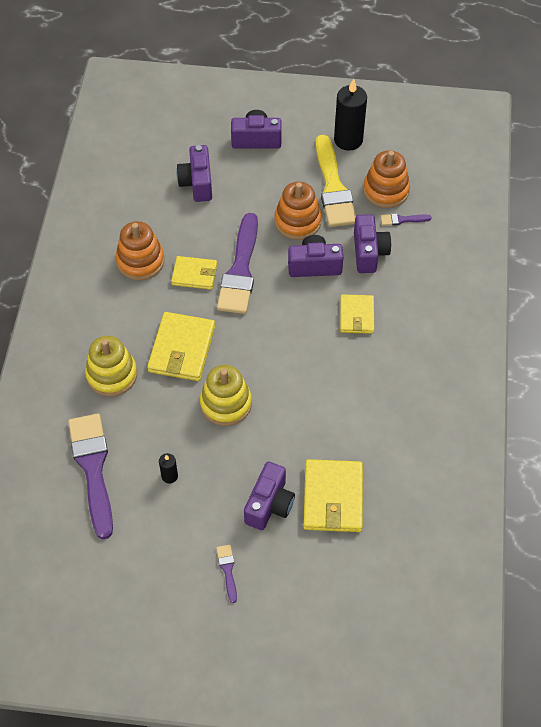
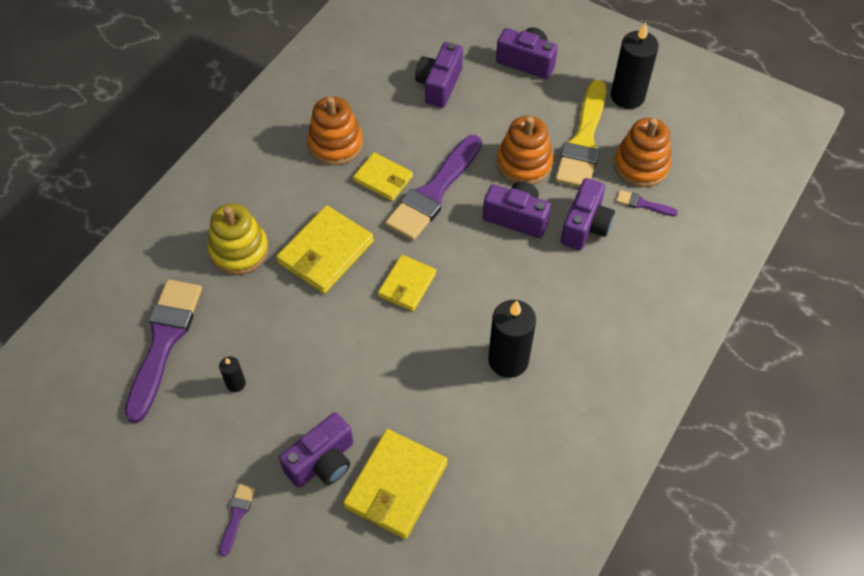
camera: 25 degrees right, 0 degrees up
(226, 403) = (338, 329): yellow stacking toy -> none
(357, 316) = (534, 290): yellow wallet -> yellow wallet (407, 285)
(365, 374) = (508, 360): none -> black candle

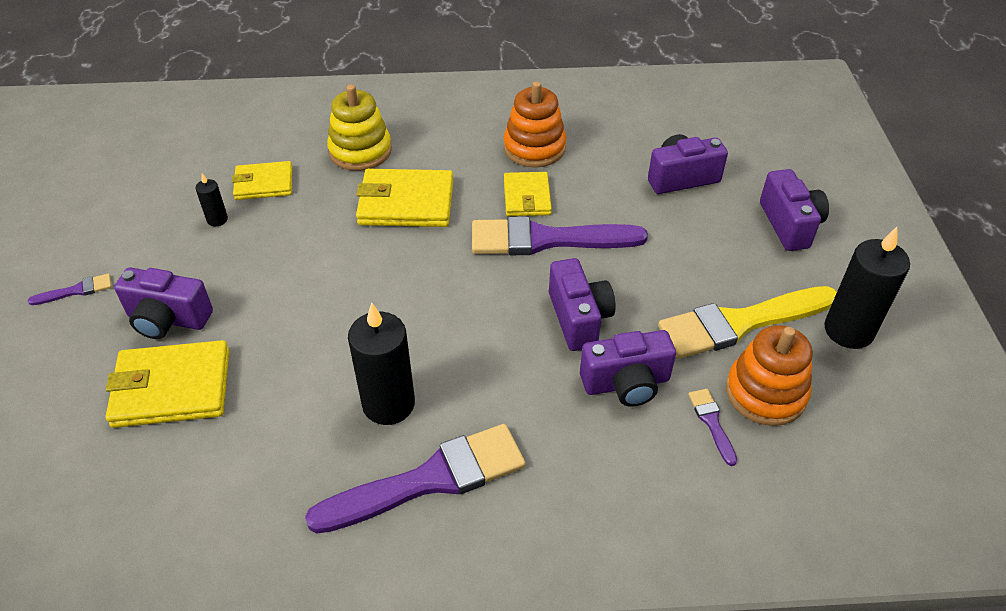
camera: 55 degrees right, 10 degrees down
(164, 341) = (230, 157): purple brush -> purple brush (430, 480)
(407, 285) = (417, 276): yellow wallet -> yellow wallet (264, 184)
(524, 163) = (655, 289): orange stacking toy -> none

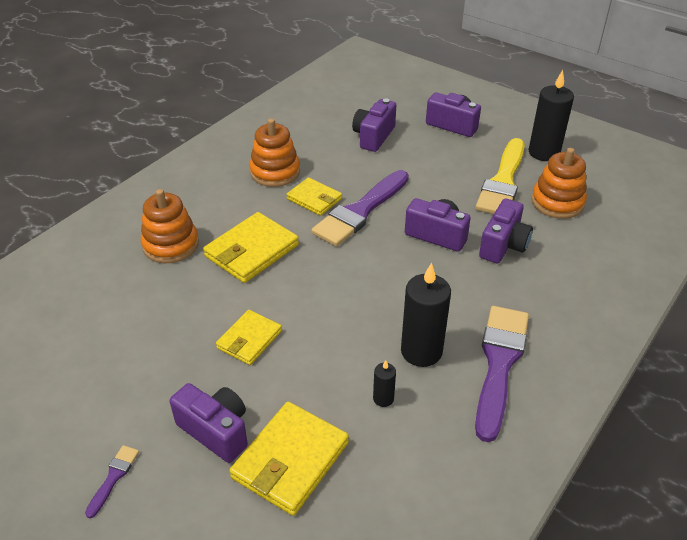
camera: 50 degrees left, 5 degrees down
(168, 319) = (216, 431): purple camera -> purple camera turned 105 degrees counterclockwise
(217, 219) = (142, 353): black candle -> black candle (383, 398)
(264, 184) = (137, 309): yellow wallet -> yellow wallet (249, 339)
(360, 151) = (171, 245): yellow stacking toy -> orange stacking toy
(712, 422) = (559, 231): purple brush -> none

